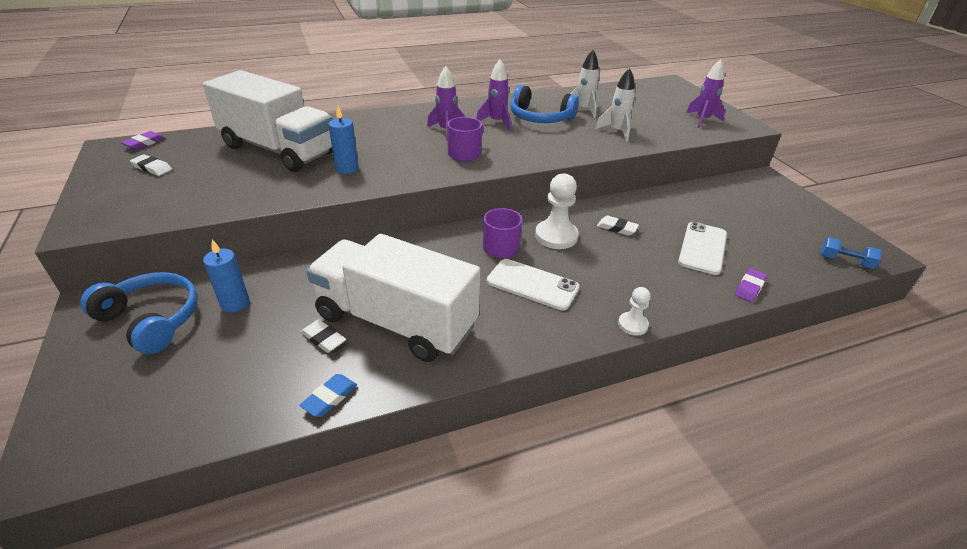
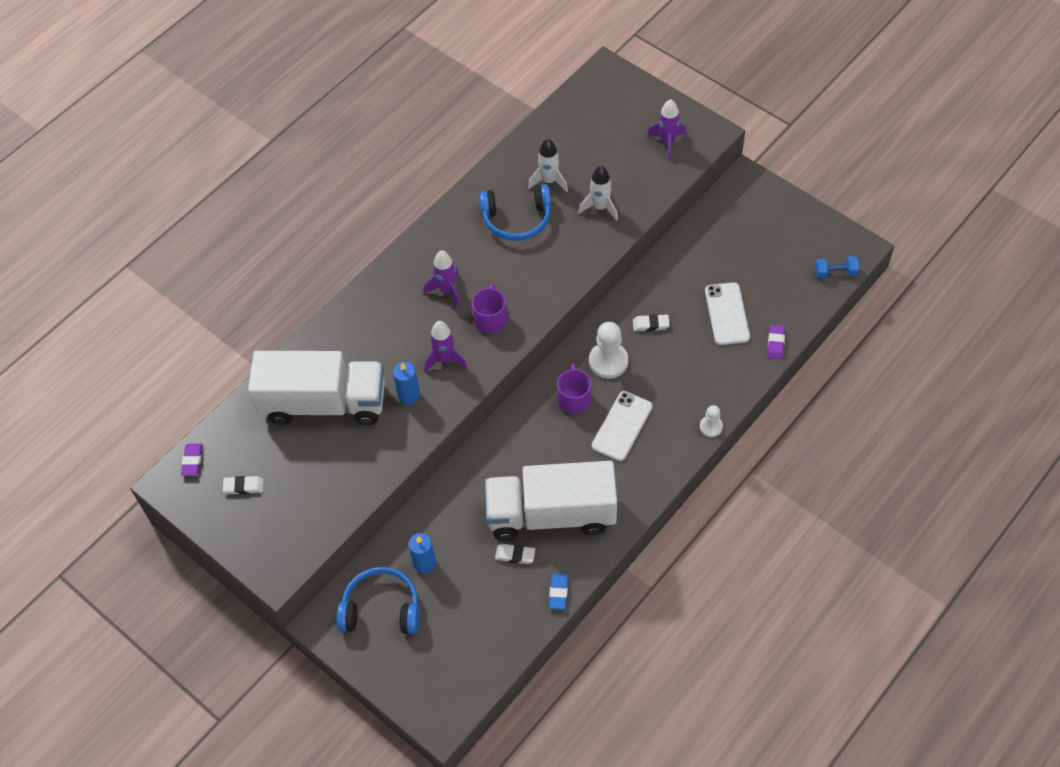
camera: 25 degrees left, 20 degrees up
(497, 122) = (482, 250): purple rocket -> purple rocket (445, 359)
(532, 284) = (622, 426): white phone -> white phone turned 60 degrees counterclockwise

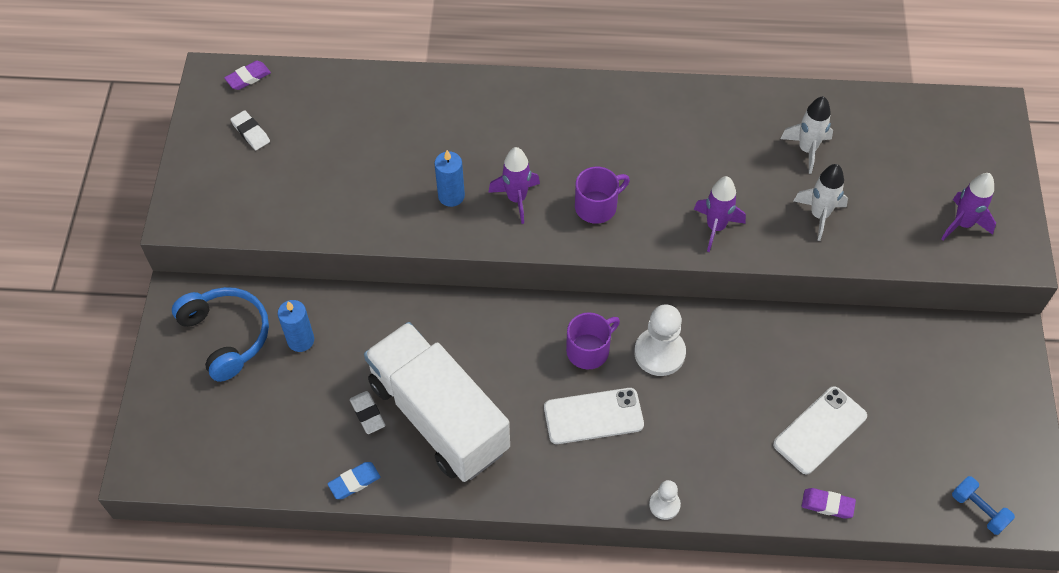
camera: 50 degrees right, 0 degrees up
(324, 403) = (387, 134): white truck -> none
(447, 290) = (596, 149): purple rocket -> purple rocket (715, 227)
(517, 219) = (734, 152): blue headphones -> none
(650, 324) = (739, 364): white eraser -> none
(775, 343) = (827, 504): purple eraser -> purple eraser turned 45 degrees clockwise

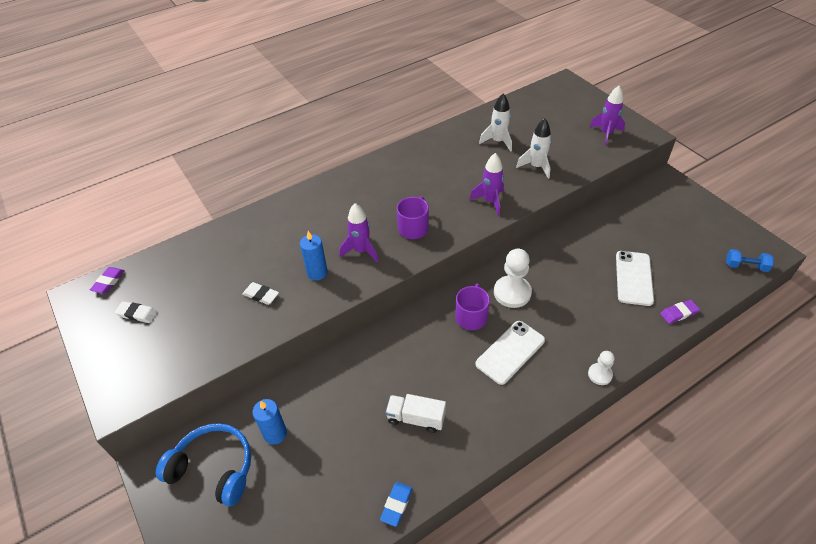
camera: 35 degrees left, 10 degrees down
(367, 414) = (366, 450): white eraser -> white eraser (261, 295)
(438, 416) = (416, 418): white truck -> white truck, size x0.43

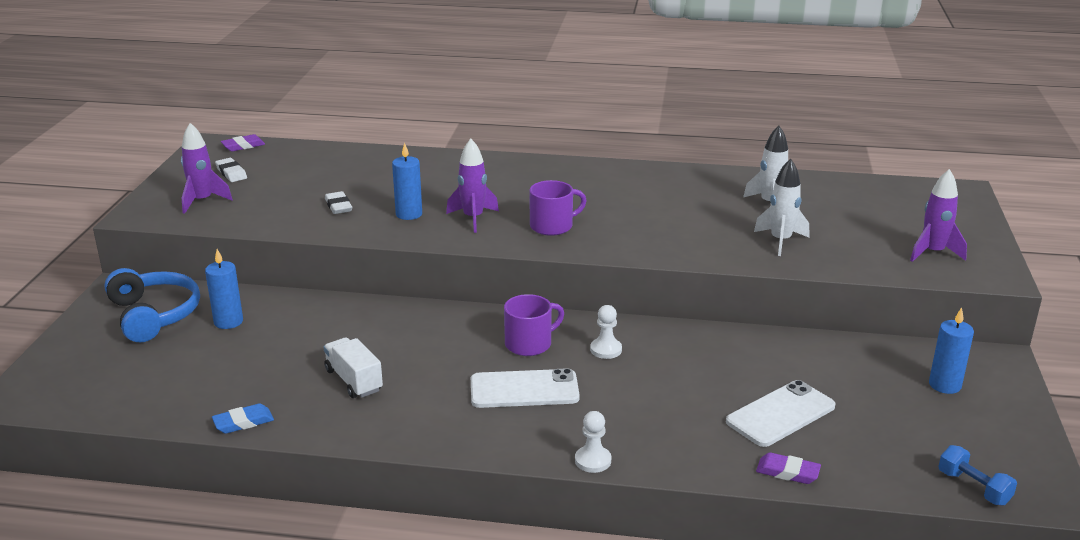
camera: 40 degrees right, 20 degrees down
(490, 201) = (672, 243): purple rocket -> purple rocket (202, 201)
(512, 293) = (606, 350): white pawn -> white pawn, size x0.57
(668, 211) = (944, 385): none -> blue candle

